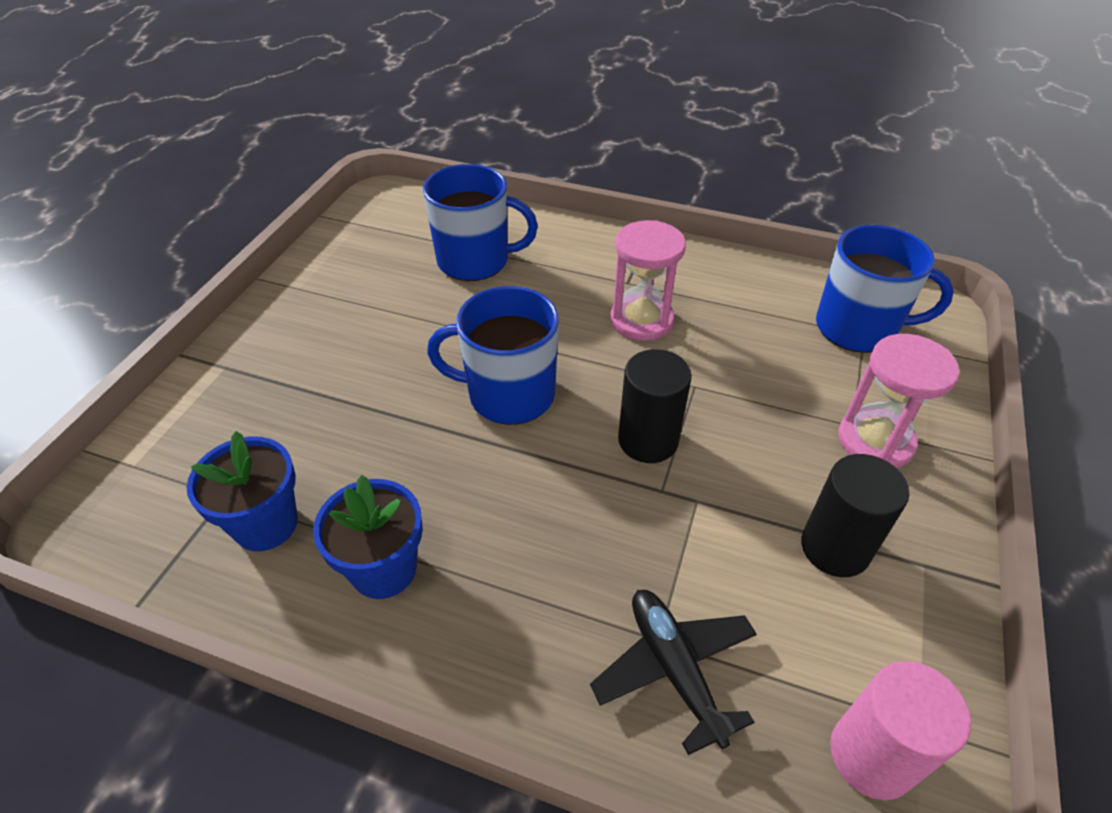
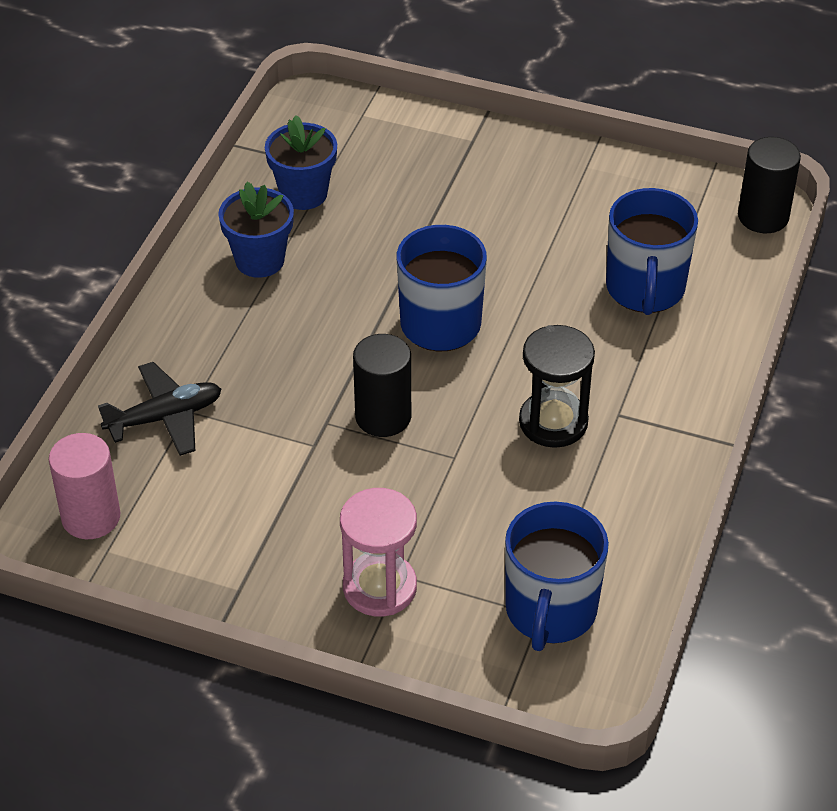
camera: 90 degrees right, 0 degrees up
(641, 320) = (553, 422): pink hourglass -> black hourglass
(835, 548) = (259, 531): black cylinder -> black cylinder (763, 217)

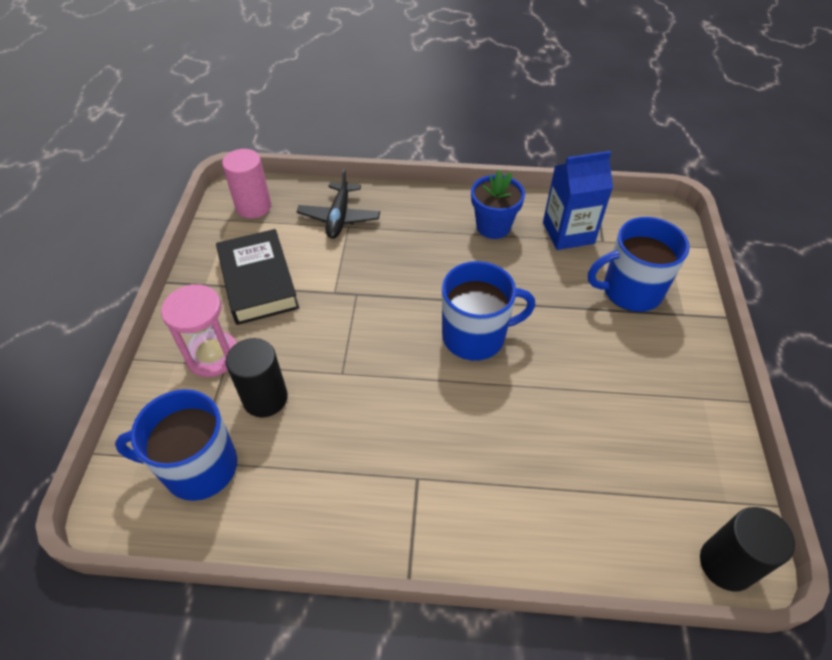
camera: 75 degrees right, 5 degrees up
(165, 417) = (339, 217): black plane -> black plane turned 45 degrees clockwise
(260, 525) = (258, 282): none -> black book
(303, 194) = (568, 233): blue flower pot -> blue carton
(383, 417) = (370, 323): black cylinder -> black cylinder (265, 398)
(553, 422) = (394, 431): black hourglass -> none
(645, 289) = (574, 472): blue mug -> blue mug (630, 291)

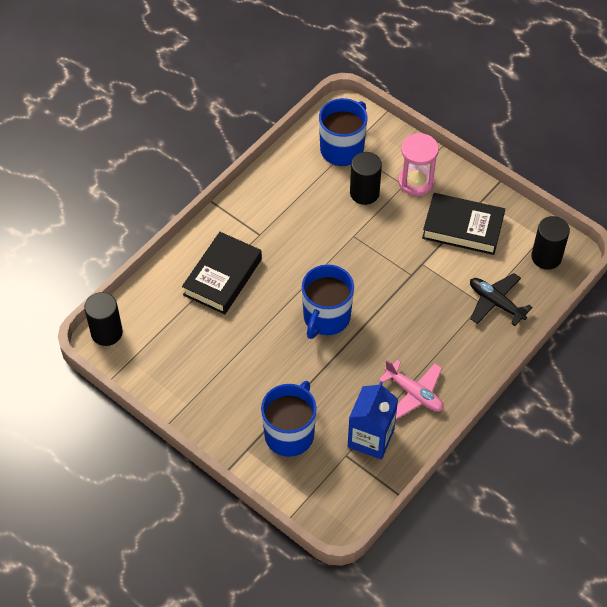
camera: 125 degrees right, 5 degrees up
(253, 207) = (546, 257): pink cylinder -> black cylinder
(493, 227) = (414, 393): blue flower pot -> pink plane
(517, 478) = (222, 277): none -> black book

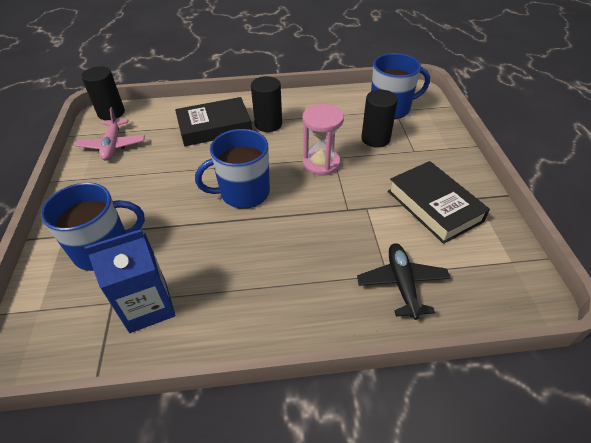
camera: 45 degrees right, 10 degrees down
(414, 393) = (232, 300): pink plane -> pink plane (113, 145)
(416, 181) = (427, 154): pink hourglass -> pink hourglass (321, 163)
(546, 257) = (501, 281): black cylinder -> black cylinder (268, 124)

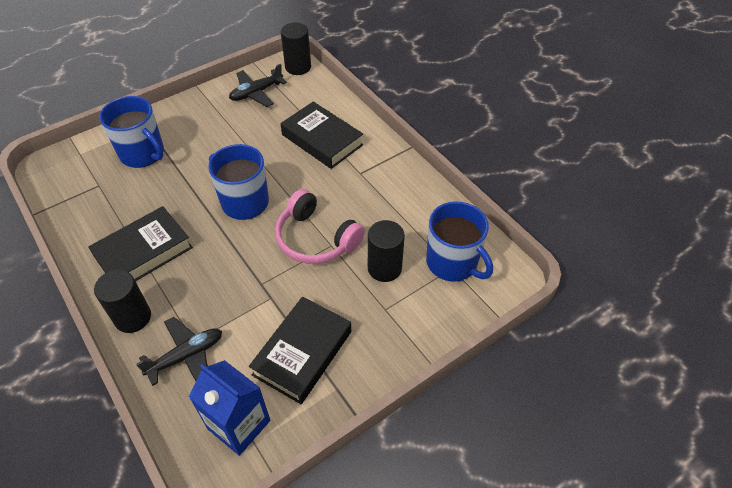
camera: 60 degrees right, 5 degrees up
(113, 145) = (256, 93): pink plane -> black plane
(148, 306) = (102, 205): blue carton -> blue carton (239, 424)
(249, 284) = (143, 252): none -> black book
(268, 124) = (352, 174): black cylinder -> black cylinder (133, 317)
(321, 163) = (316, 239): pink hourglass -> pink headphones

